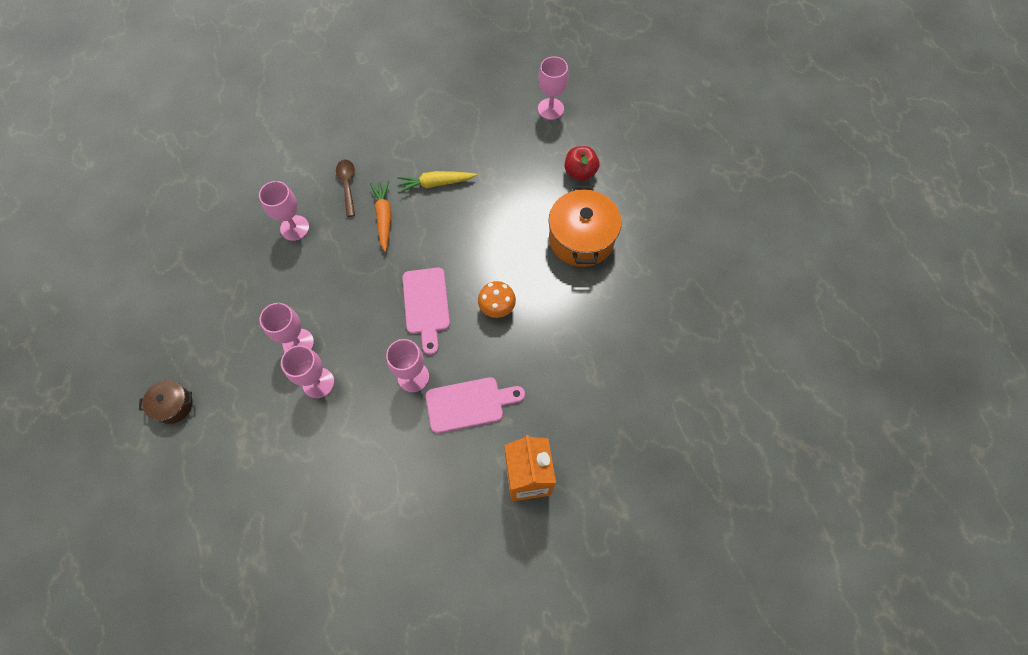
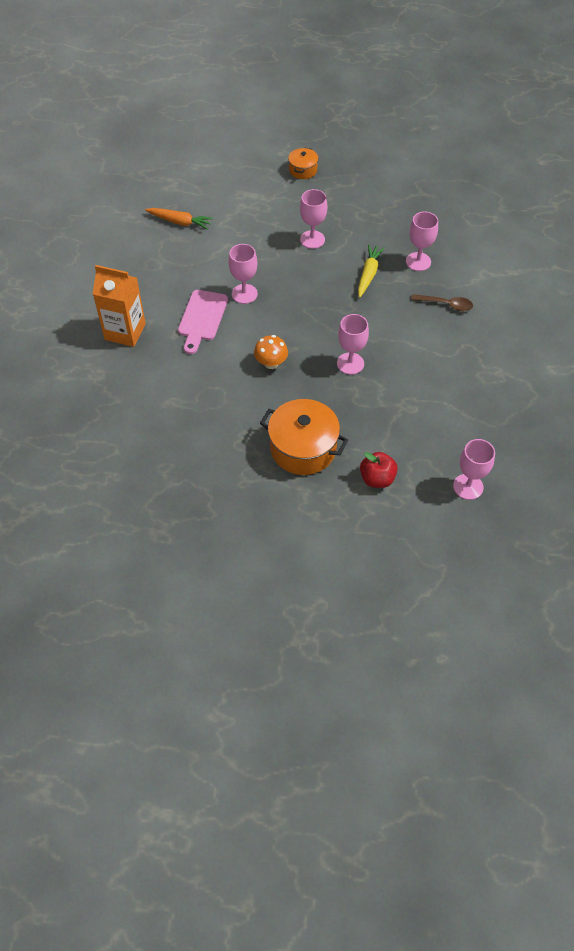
camera: 115 degrees right, 10 degrees down
(173, 405) = (303, 170): brown pot -> orange pot
(318, 383) = (273, 242): pink goblet -> pink goblet (350, 363)
(384, 217) = (399, 318): orange carrot -> orange carrot (180, 222)
(426, 305) = (300, 320): pink cutting board -> none
(435, 184) = (418, 364): yellow carrot -> yellow carrot (368, 274)

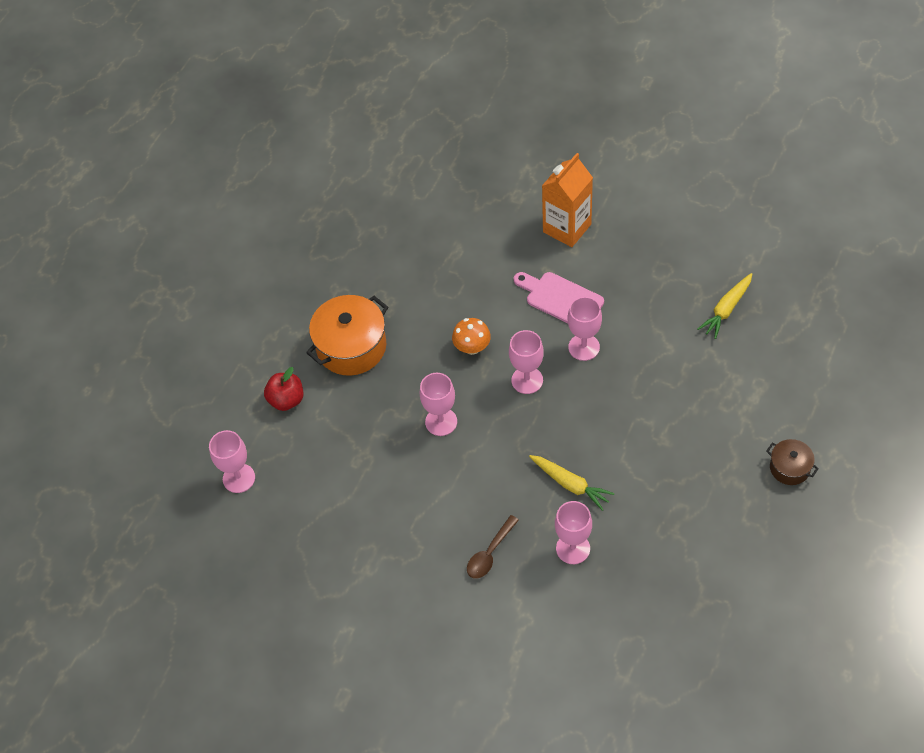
camera: 115 degrees right, 0 degrees up
(180, 222) = (726, 309): orange carrot -> yellow carrot
(303, 170) = (789, 468): orange pot -> brown pot
(312, 239) = (651, 441): pink goblet -> pink goblet (527, 380)

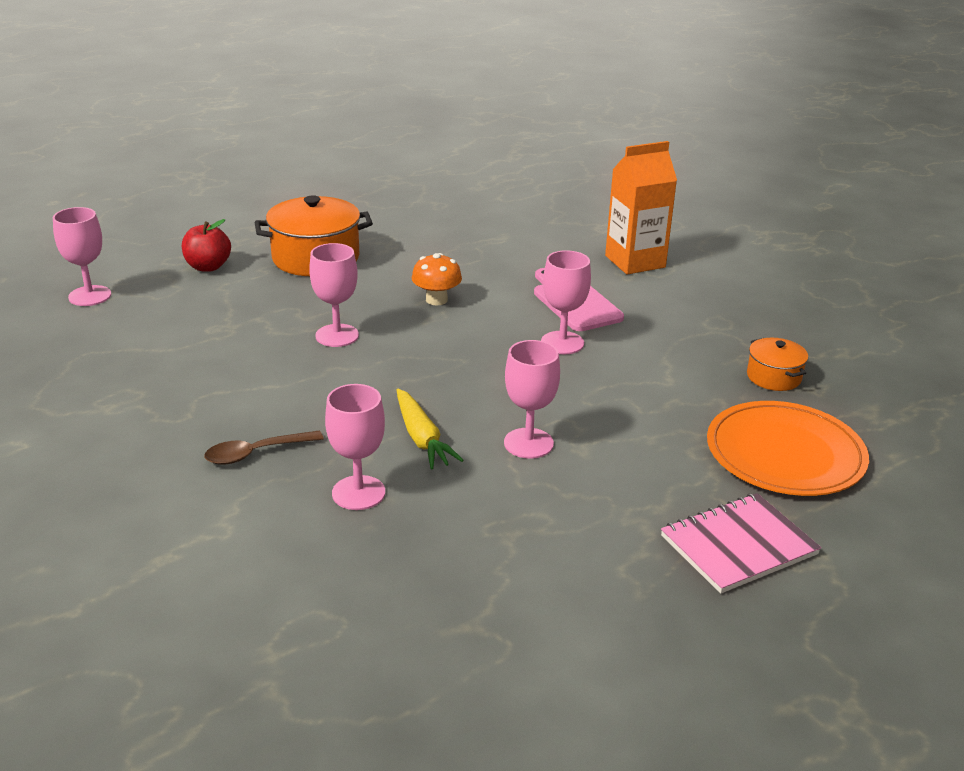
camera: 25 degrees right, 25 degrees down
(527, 380) = (468, 342): pink goblet -> pink goblet (528, 443)
(726, 309) = (773, 377): yellow carrot -> orange pot
(771, 378) = (785, 453): none -> orange plate
(789, 468) = (738, 545): brown pot -> pink notebook

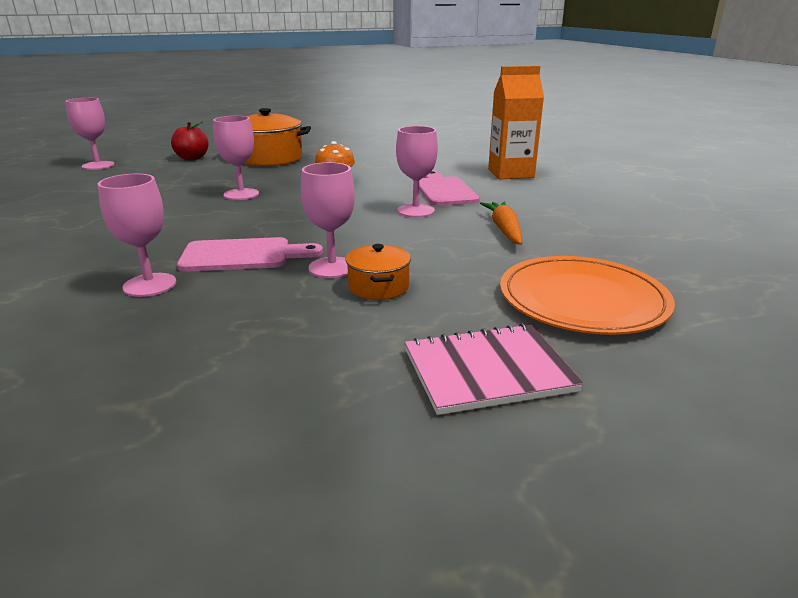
camera: 15 degrees right, 5 degrees down
(256, 453) = (100, 252): brown spoon -> none
(422, 438) = (243, 255): yellow carrot -> pink cutting board
(672, 364) = (504, 230): none -> orange carrot
(773, 377) = (597, 245): orange pot -> orange pot (378, 287)

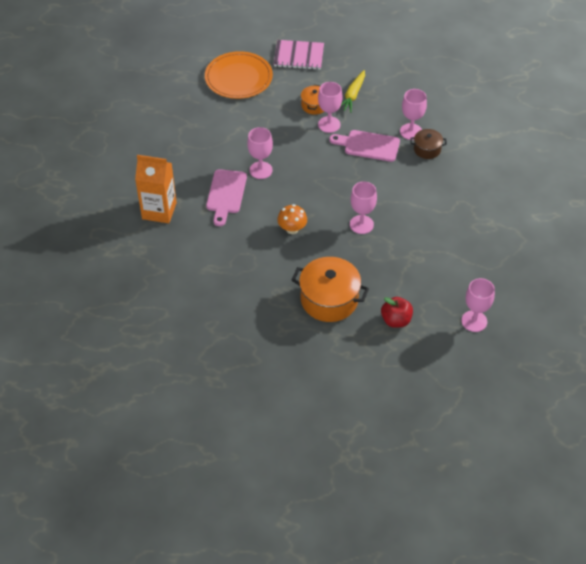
camera: 160 degrees left, 25 degrees up
(118, 268) = (427, 149): none -> brown pot
(296, 318) = (353, 95): none -> yellow carrot
(504, 230) = (227, 136): orange carrot -> none

